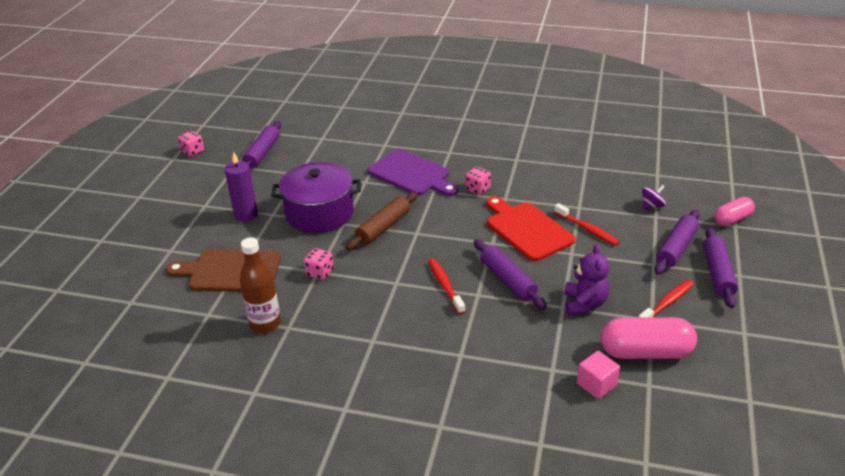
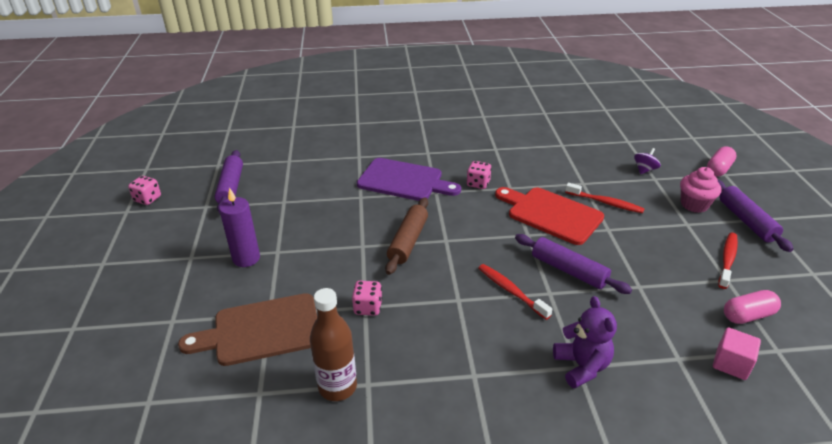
camera: 20 degrees left, 0 degrees up
(319, 213) = (330, 240): purple pot -> none
(584, 304) = (656, 278): purple teddy bear -> purple teddy bear (581, 366)
(645, 352) = (747, 315): pink capsule -> pink capsule, size x0.61
(676, 248) = (694, 205): purple rolling pin -> pink cupcake

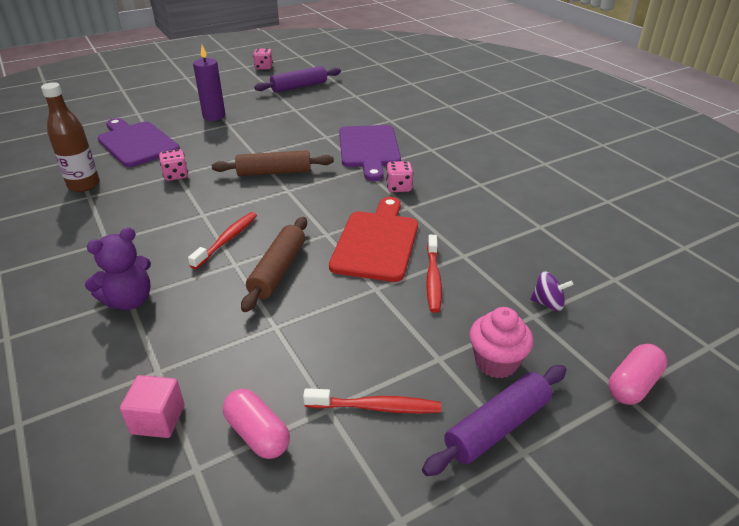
camera: 65 degrees right, 0 degrees up
(261, 330) = (136, 143): brown cutting board -> purple cutting board
(568, 270) = (278, 270): purple rolling pin -> brown rolling pin
(718, 169) = (633, 385): pink capsule -> pink capsule turned 60 degrees counterclockwise

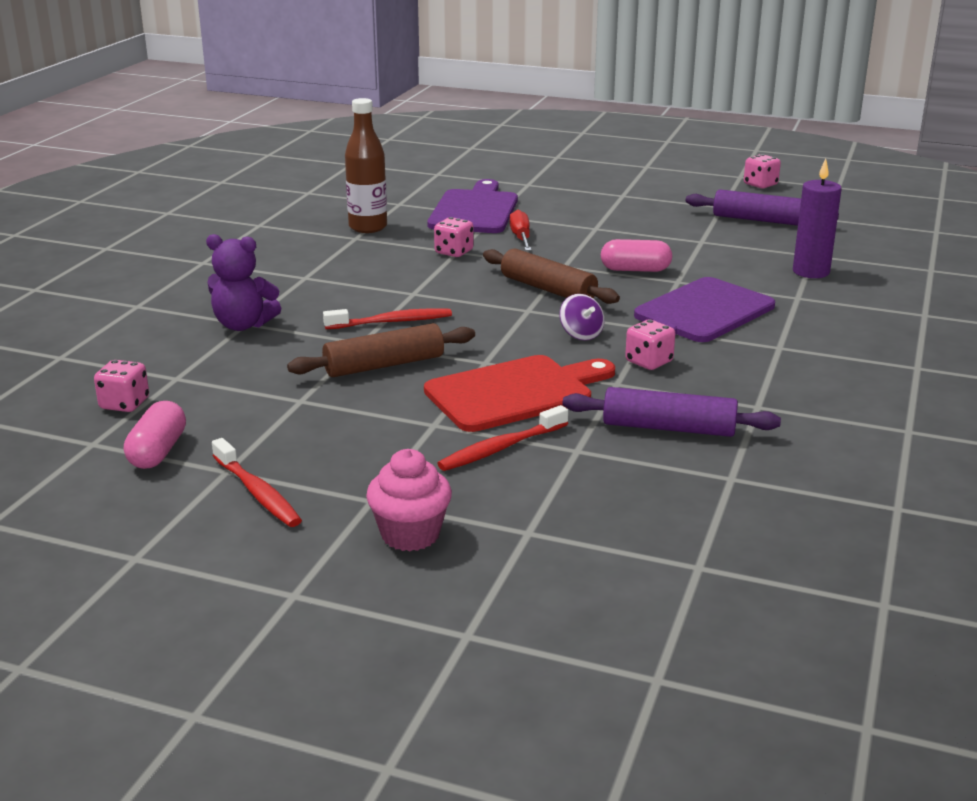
camera: 50 degrees right, 10 degrees down
(158, 419) = (124, 404): pink cube -> pink dice
(198, 148) = (521, 238): none -> red screwdriver
(214, 116) = (596, 215): purple candle -> purple candle (811, 272)
(497, 426) = (311, 567): purple rolling pin -> purple rolling pin (668, 428)
(548, 303) = (567, 534): purple spinning top -> purple spinning top (581, 334)
(633, 385) = (493, 636): pink capsule -> pink capsule (635, 270)

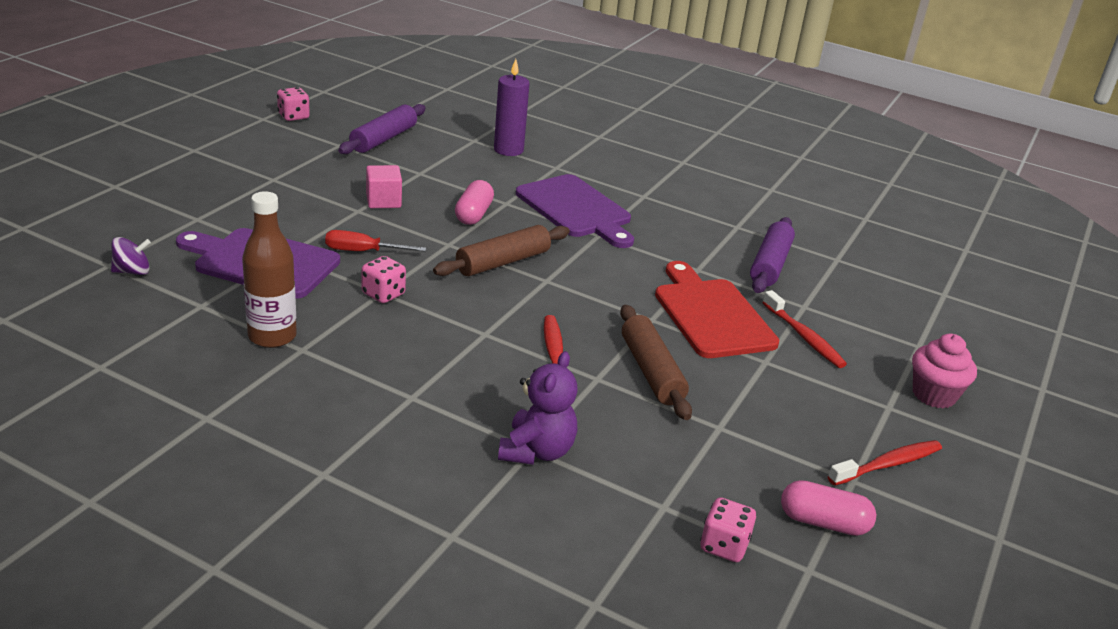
camera: 85 degrees left, 5 degrees up
(581, 334) = (605, 266): purple spinning top -> purple spinning top (132, 271)
(624, 234) = (383, 201): none -> pink cube
(649, 362) = (662, 249): pink dice -> none

